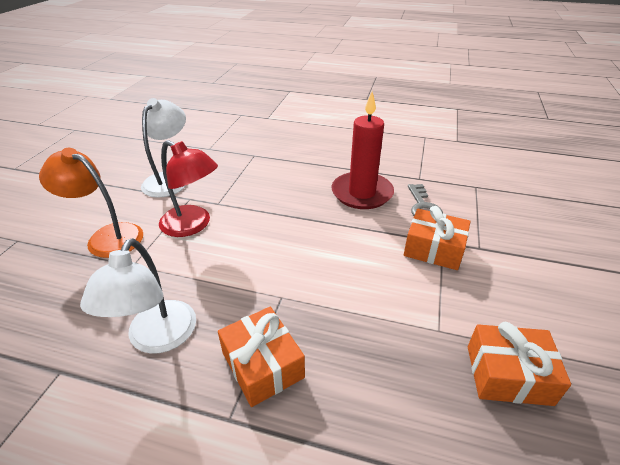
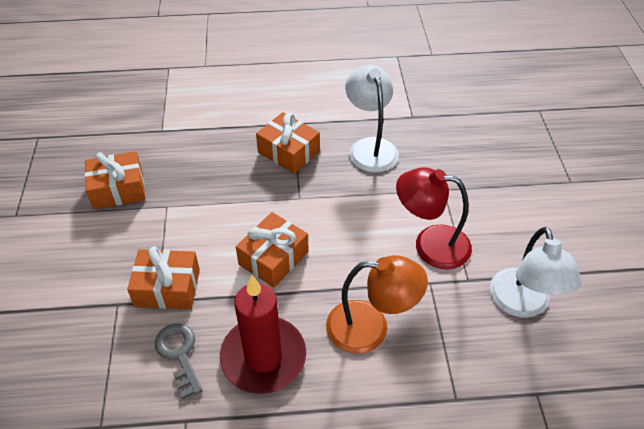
camera: 160 degrees right, 10 degrees up
(107, 237) = (497, 208): orange lamp -> orange lamp (370, 328)
(332, 248) = (273, 258): none -> orange gift

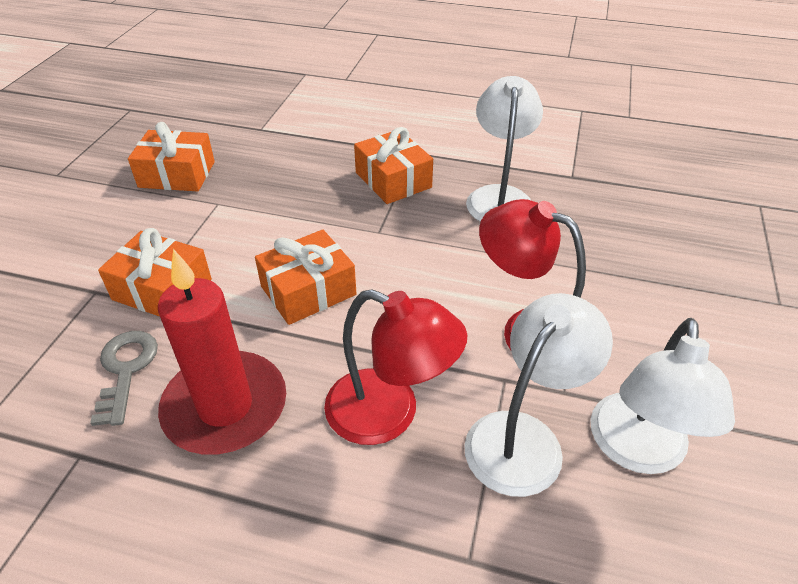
camera: 20 degrees right, 5 degrees down
(370, 328) = (389, 414): orange lamp -> red lamp
(456, 317) = (524, 437): none -> white lamp

